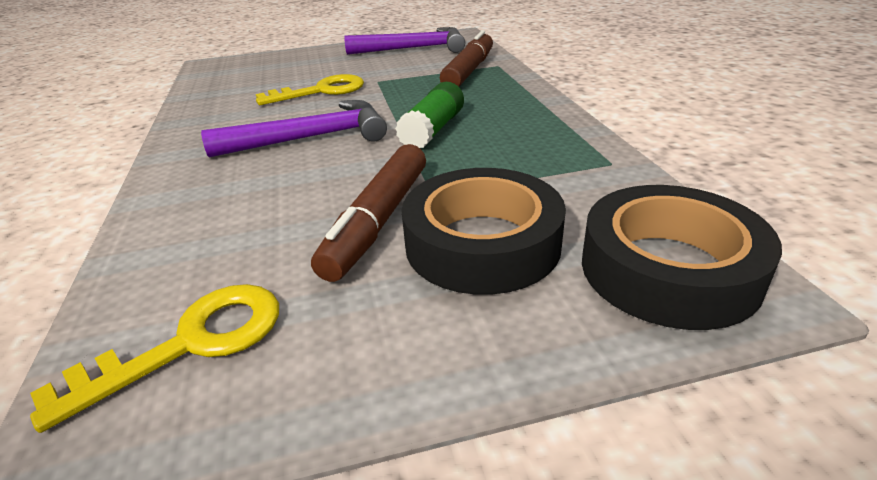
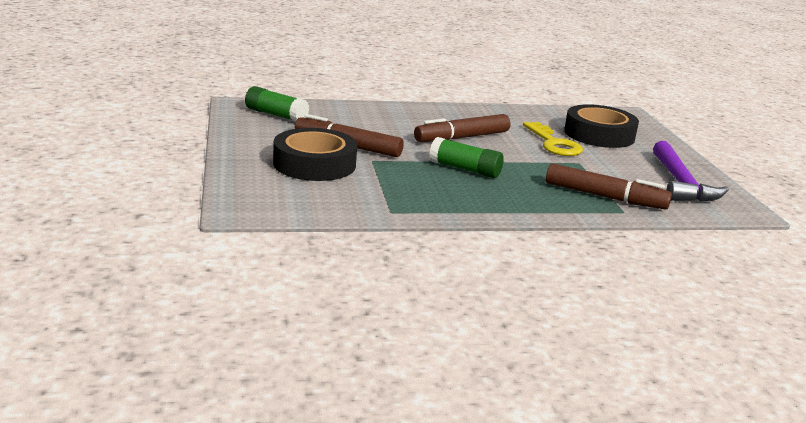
camera: 90 degrees right, 10 degrees down
(189, 344) = (276, 115): yellow key -> green glue stick
(311, 138) = (462, 137): purple hammer -> brown marker
(669, 269) = (268, 197): black tape -> black tape (599, 134)

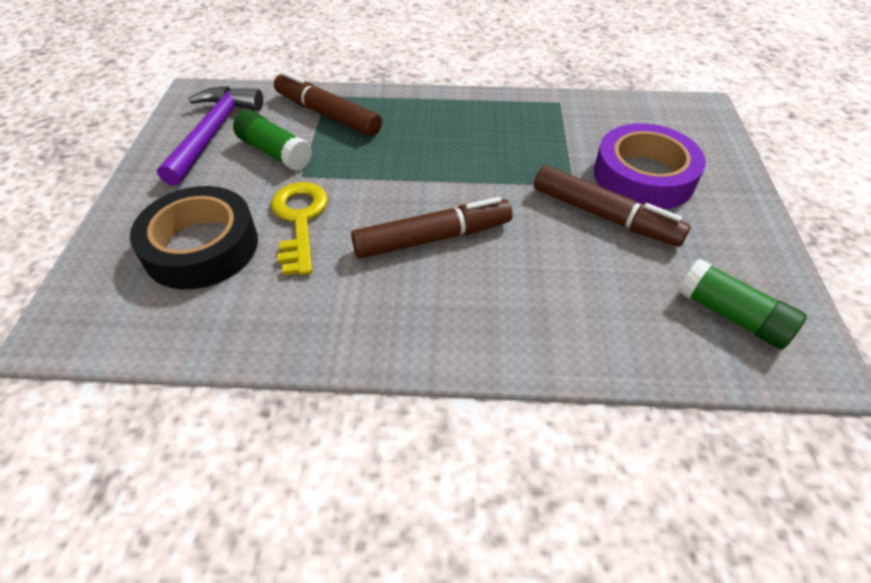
camera: 165 degrees left, 25 degrees up
(314, 164) = (643, 176): black tape -> purple tape
(465, 169) = (460, 163): green glue stick -> green glue stick (275, 152)

